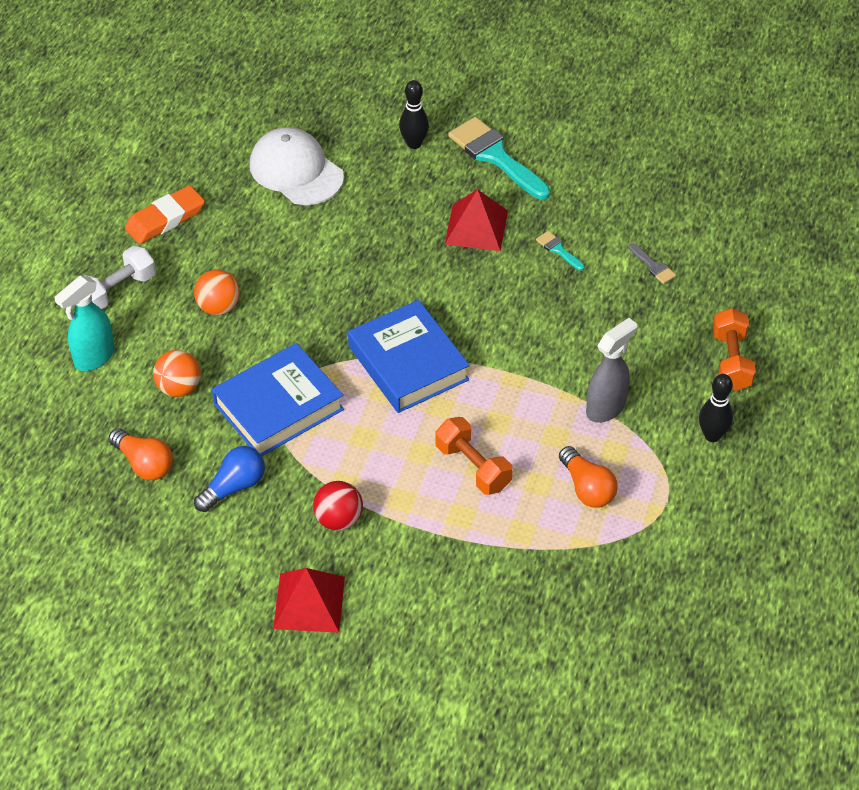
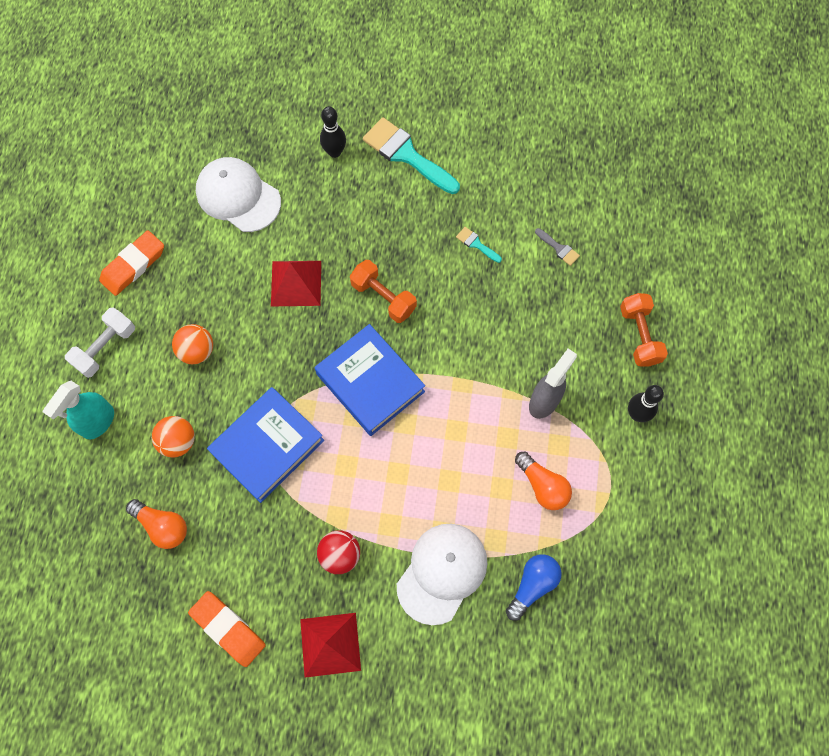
camera: 10 degrees left, 20 degrees up
(196, 570) = (228, 629): none -> orange eraser
(234, 487) = (244, 537): blue light bulb -> blue light bulb (532, 585)
(452, 554) = (442, 573): none -> white cap
(473, 467) = (443, 481): orange dumbbell -> orange dumbbell (383, 297)
(476, 227) = (403, 231): red pyramid -> red pyramid (296, 283)

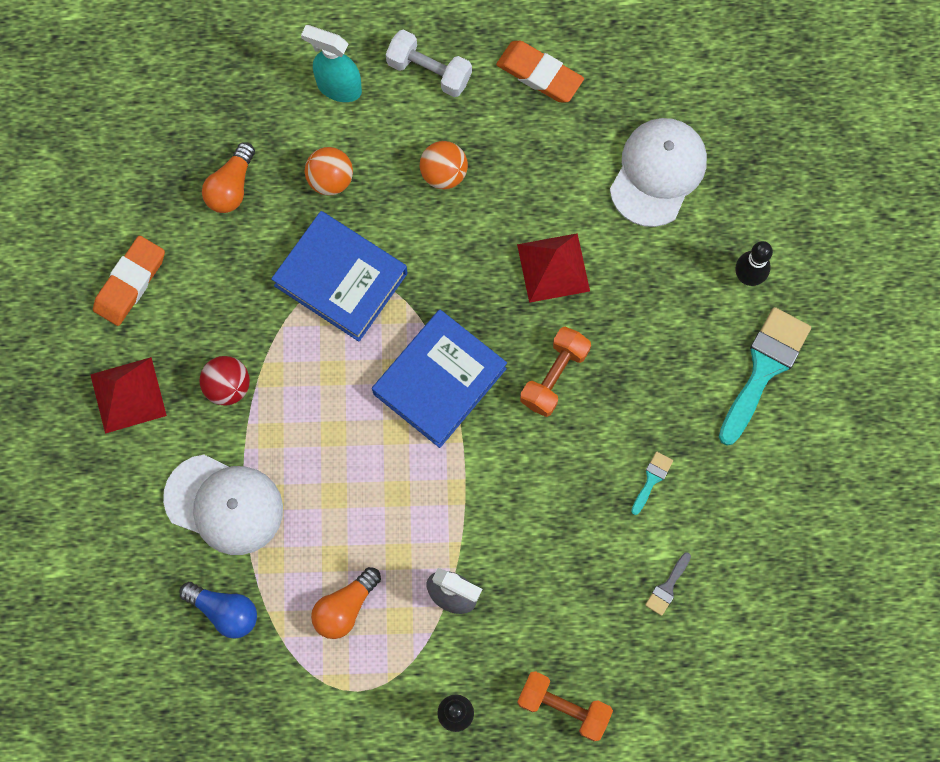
camera: 80 degrees right, 5 degrees up
(639, 335) = (563, 707): orange dumbbell -> orange dumbbell turned 45 degrees clockwise

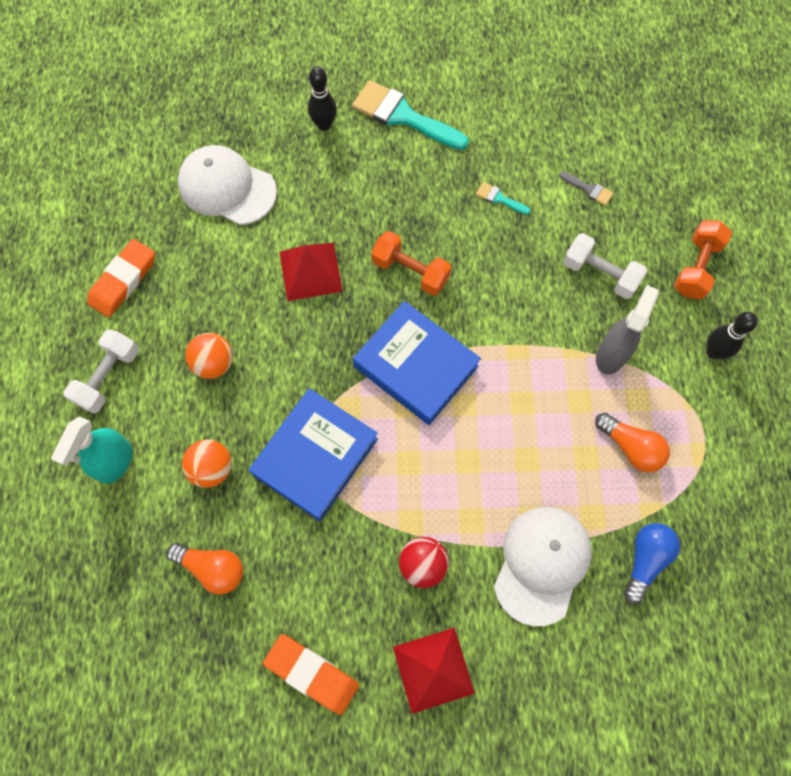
camera: 90 degrees left, 5 degrees down
(553, 591) = (600, 274): none -> white dumbbell

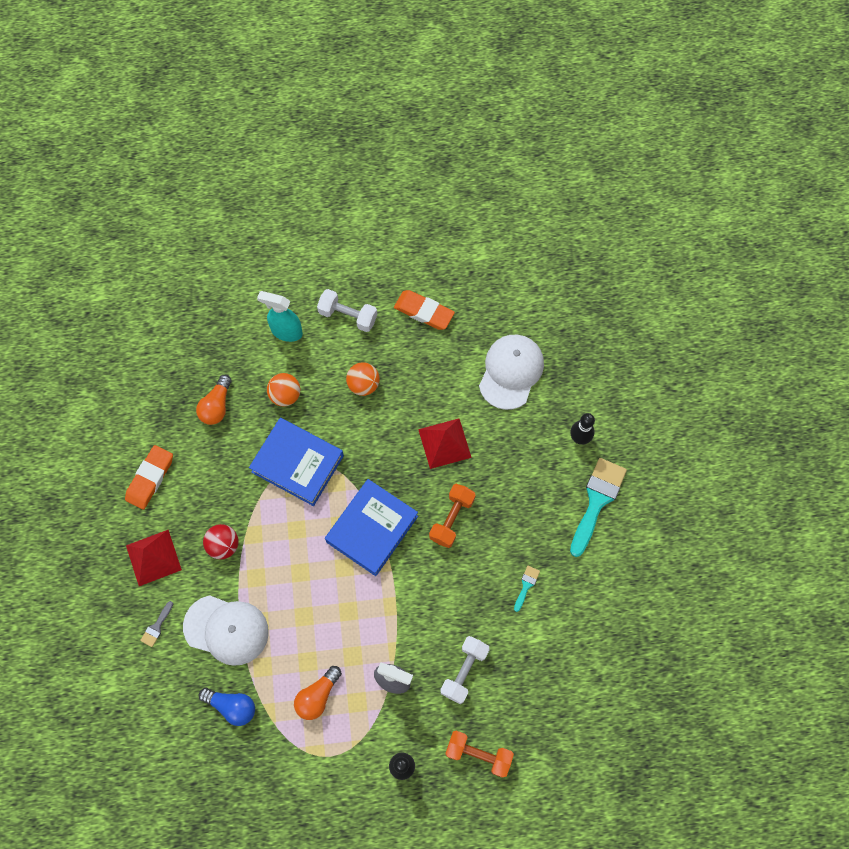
camera: 85 degrees right, 0 degrees up
(588, 189) = (544, 661): grey brush -> grey brush (156, 626)

